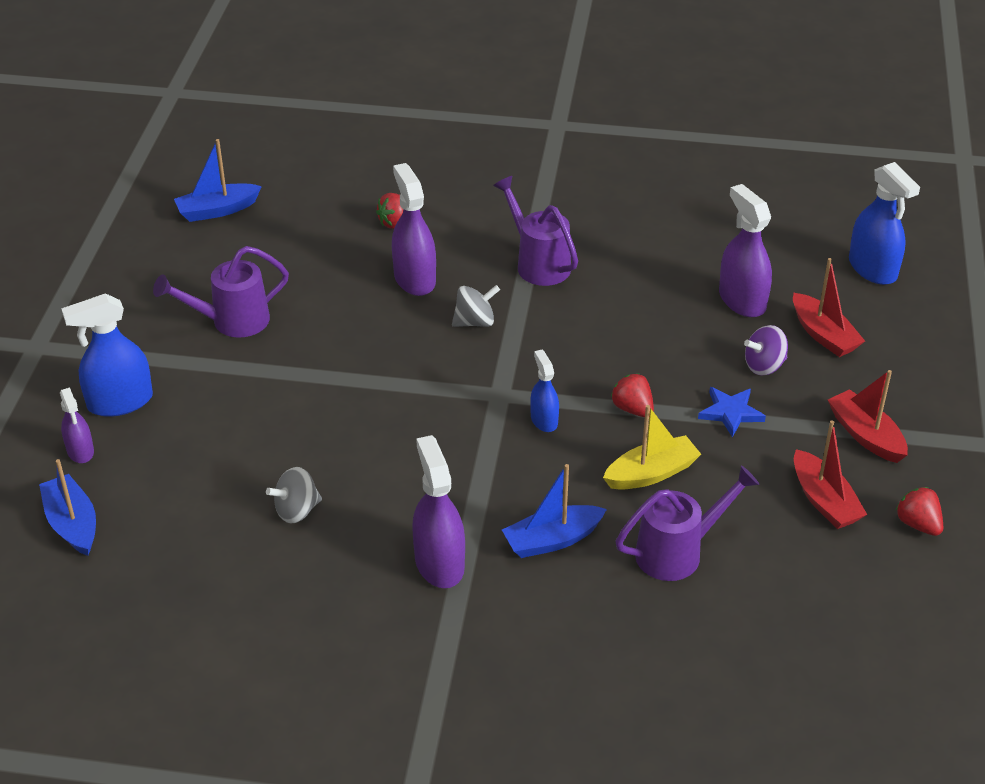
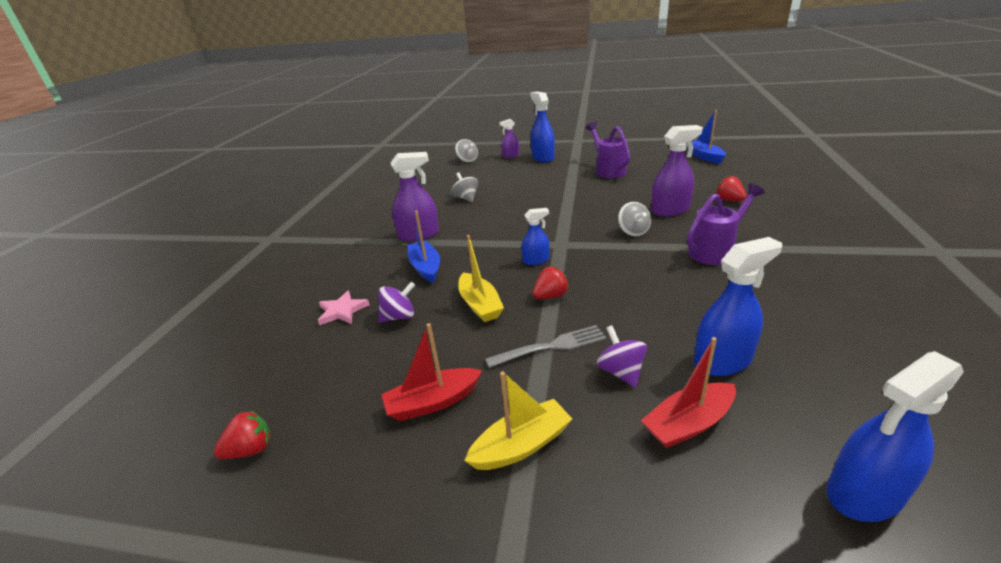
camera: 95 degrees right, 10 degrees down
(72, 524) = (467, 160): blue boat -> grey spinning top
(665, 620) = (342, 311): none -> pink star
(677, 552) = (399, 316): purple watering can -> purple spinning top
(730, 412) = (550, 347): blue star -> grey fork
(742, 300) = (722, 360): purple spray bottle -> blue spray bottle
(865, 435) = (521, 445): red boat -> yellow boat
(918, 524) = (384, 476): red strawberry -> red strawberry (251, 450)

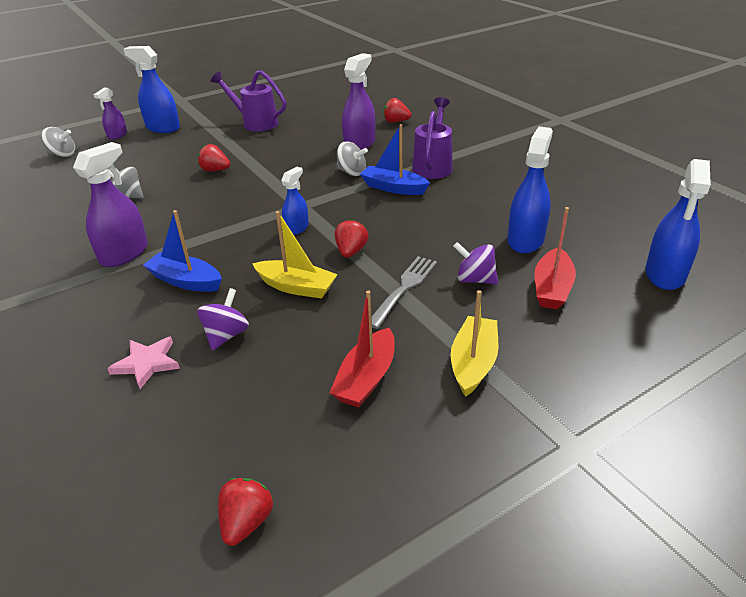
camera: 45 degrees left, 5 degrees up
(537, 197) = (215, 170): none -> red strawberry
(704, 157) = (331, 88): blue boat -> blue boat (393, 188)

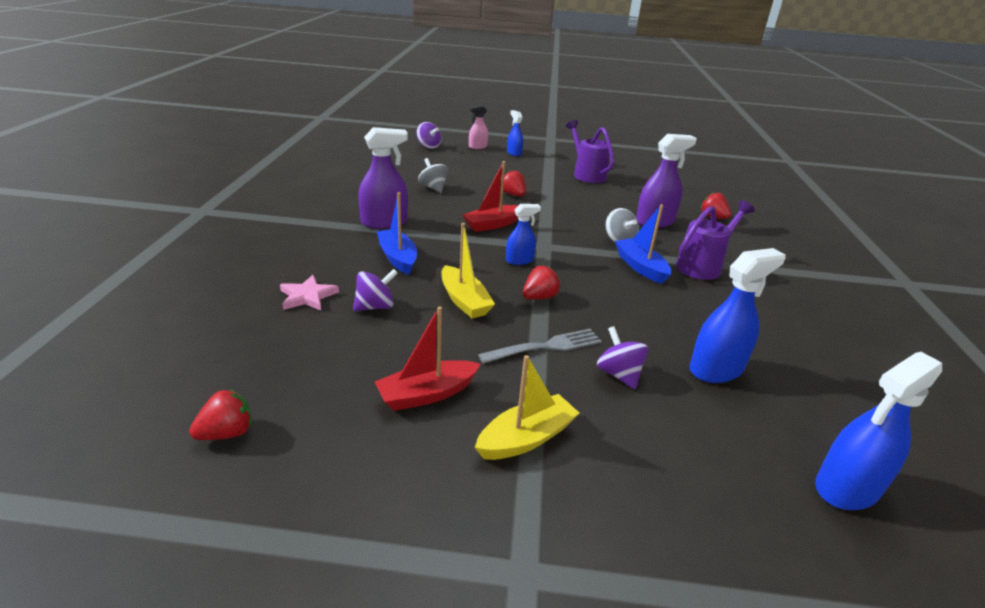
camera: 35 degrees right, 5 degrees down
(62, 155) = (428, 146): grey spinning top -> purple spinning top
(117, 135) = (478, 147): purple spray bottle -> pink spray bottle
(163, 128) = (514, 153): blue spray bottle -> blue spray bottle, size x0.59
(552, 288) = (688, 424): red boat -> red boat (493, 224)

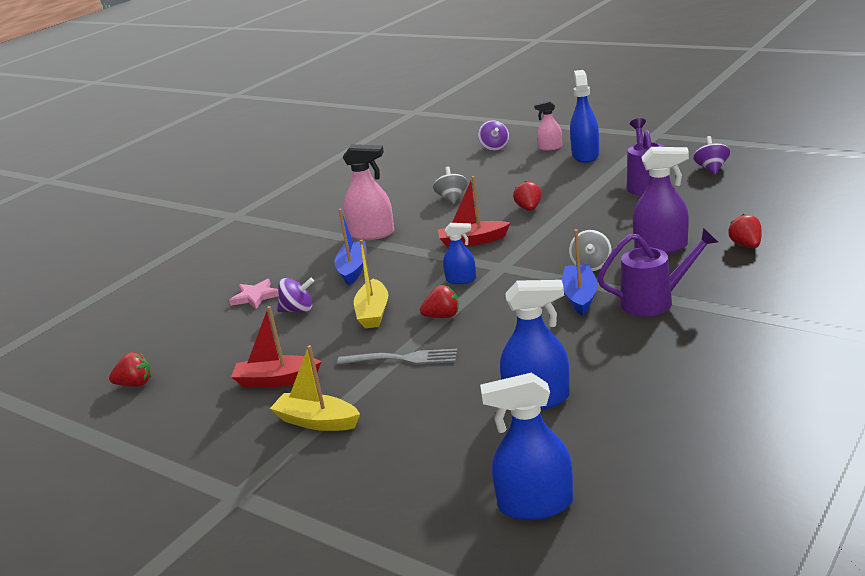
camera: 35 degrees right, 5 degrees down
(384, 222) = (372, 234): purple spray bottle -> pink spray bottle
(514, 153) = (585, 155): blue spray bottle -> blue spray bottle, size x1.70
(526, 438) = (317, 421): yellow boat -> yellow boat turned 150 degrees counterclockwise
(618, 374) = (441, 389): purple spinning top -> purple spinning top (711, 169)

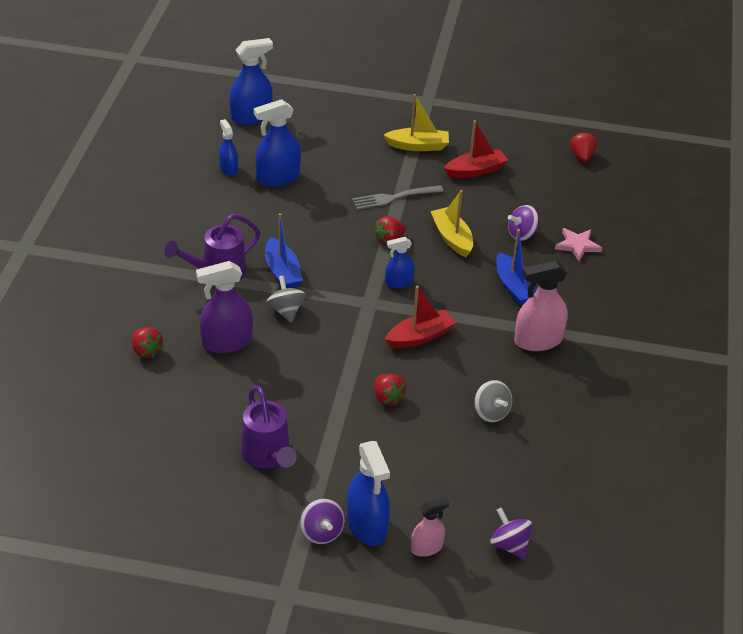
camera: 150 degrees right, 15 degrees up
(135, 384) = (582, 156): red strawberry -> red strawberry turned 120 degrees clockwise
(604, 419) = (228, 169): none -> blue spray bottle
(711, 169) = (194, 497): purple spinning top -> purple spinning top (322, 533)

